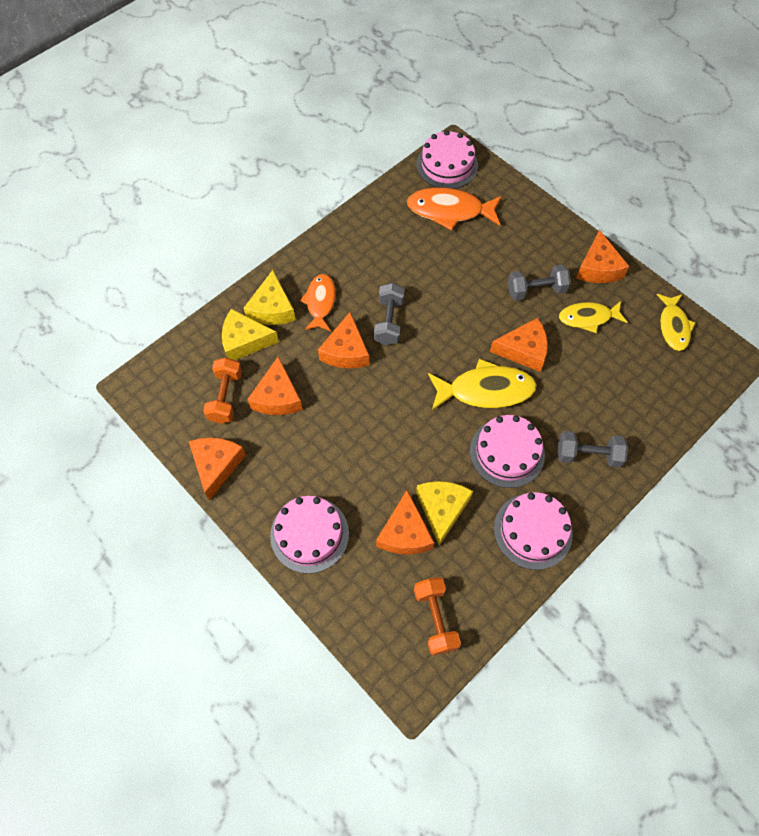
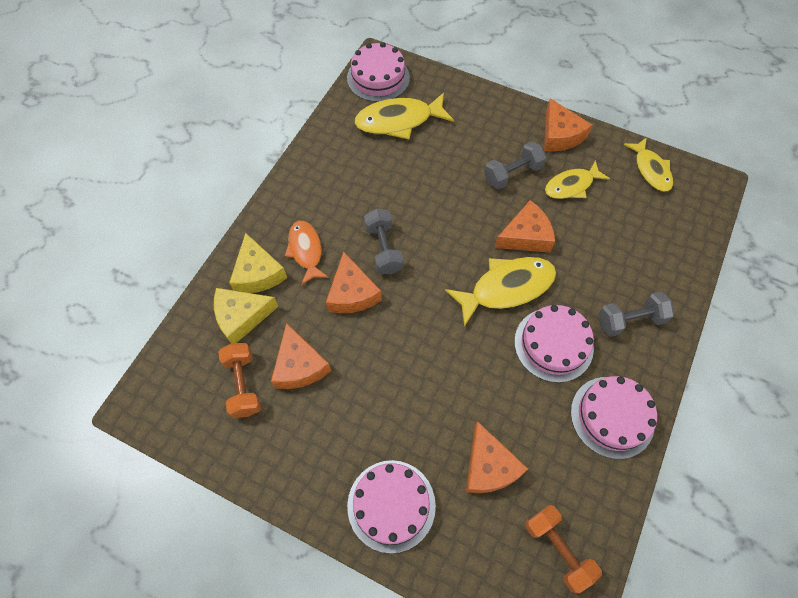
camera: 20 degrees left, 0 degrees up
(217, 465) = (262, 465): orange cheese -> none
(442, 509) = (515, 427): yellow cheese -> none
(449, 211) = (398, 121): orange fish -> yellow fish

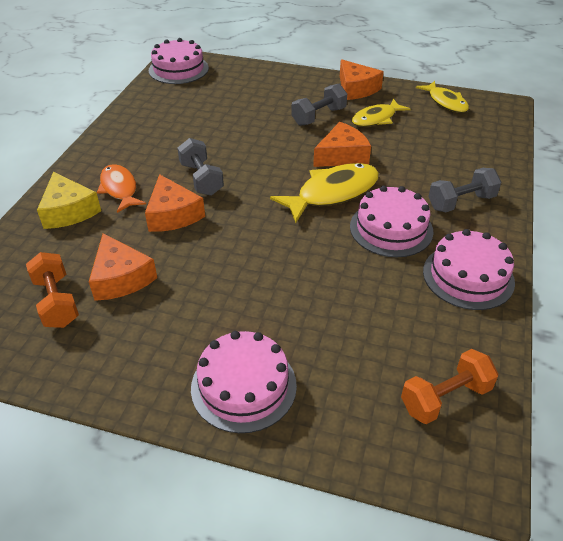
camera: 10 degrees left, 20 degrees down
(242, 317) = (52, 246): yellow cheese -> none
(398, 121) = (202, 93): yellow fish -> none
(489, 466) = (348, 335): orange cheese -> none
(557, 549) = (445, 398): orange dumbbell -> orange dumbbell turned 75 degrees counterclockwise

